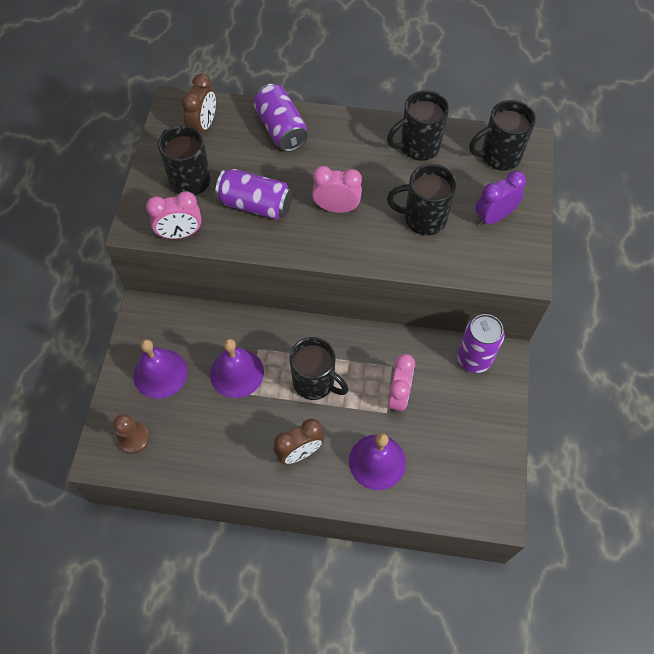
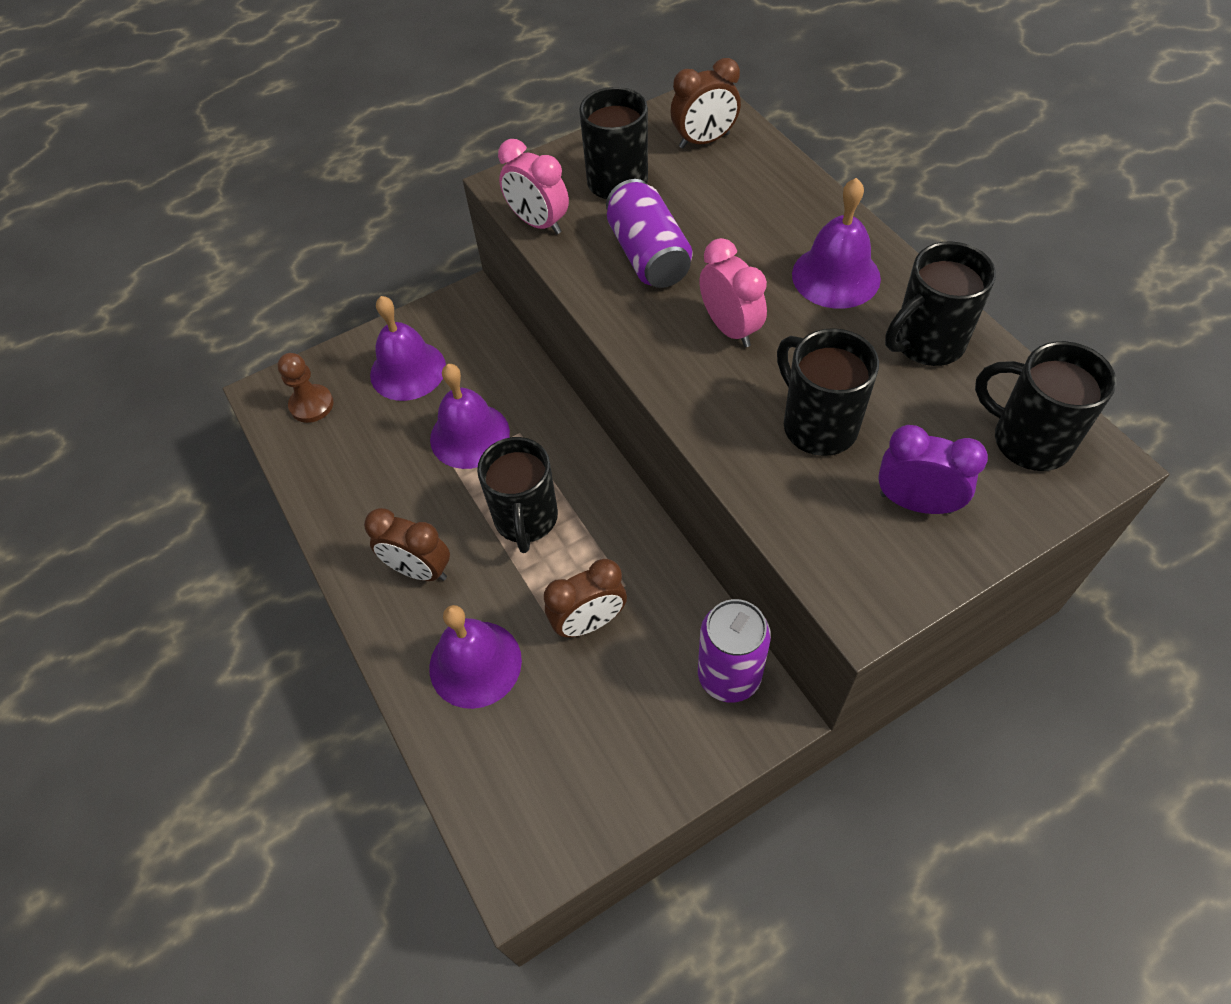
camera: 55 degrees right, 5 degrees down
(281, 129) = (783, 202): purple can -> none
(347, 146) = (836, 276): none -> purple bell
(398, 396) = (589, 622): pink clock -> brown clock
(418, 147) = (926, 343): black mug -> black mug turned 60 degrees counterclockwise

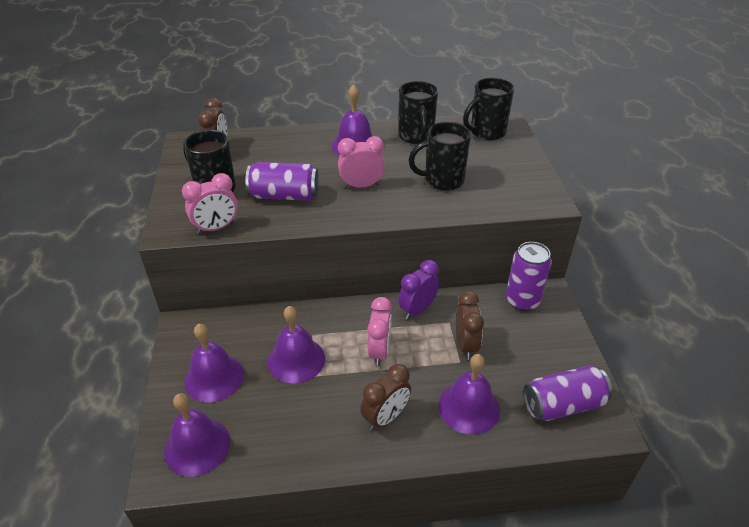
camera: 70 degrees left, 15 degrees down
(311, 405) = (197, 446): brown pawn -> purple bell
(526, 519) = (379, 351): black mug -> pink clock
(532, 793) = (563, 405): none -> purple can
(916, 502) = (502, 170): purple clock -> purple clock (417, 309)

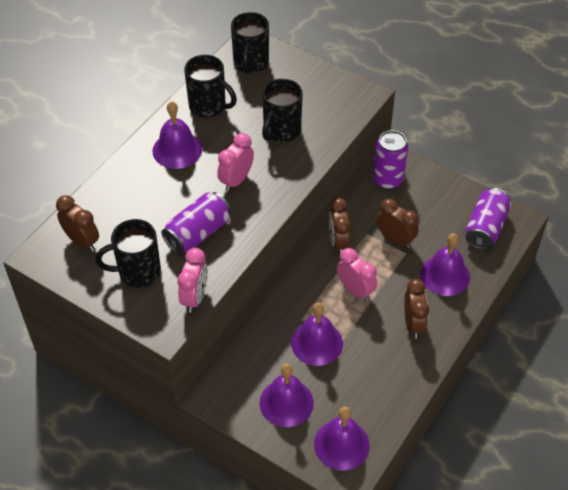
camera: 50 degrees left, 10 degrees up
(417, 309) = (338, 242): purple clock -> brown clock

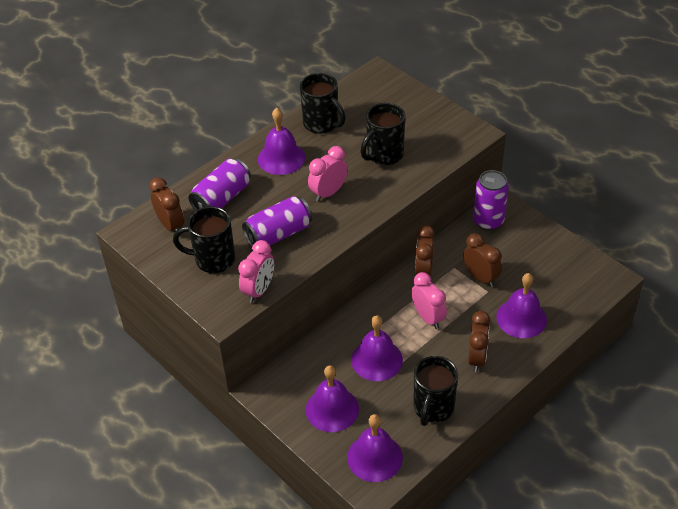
camera: 15 degrees right, 5 degrees down
(250, 64) = (372, 91): black mug -> black mug (433, 408)
(485, 228) = (575, 280): purple can -> purple can (222, 198)

